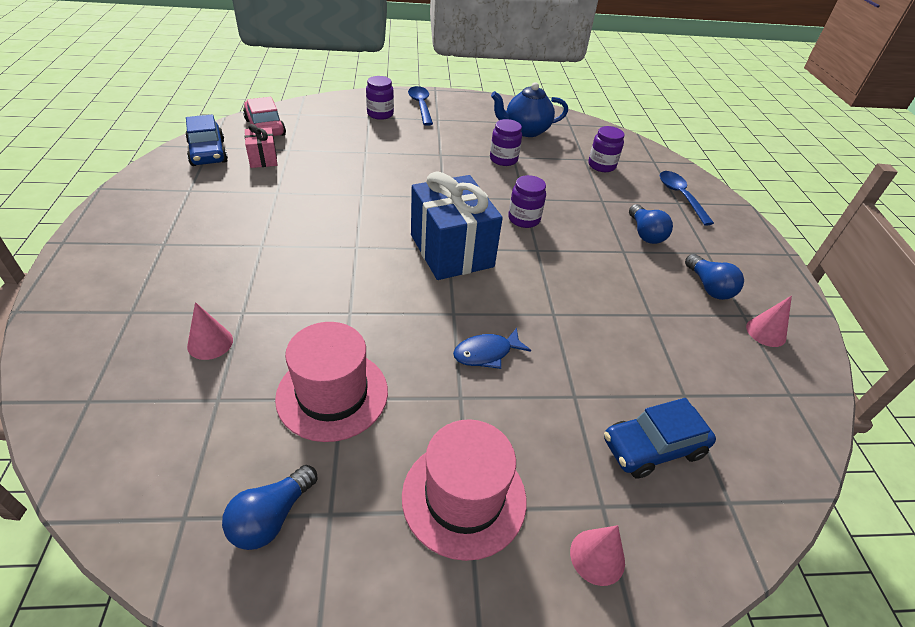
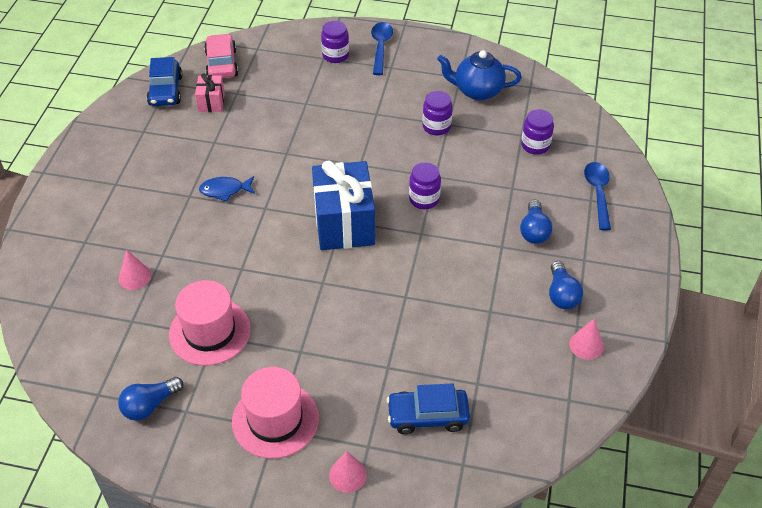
camera: 20 degrees right, 5 degrees up
(486, 353) = (334, 321): blue fish -> blue fish (225, 190)

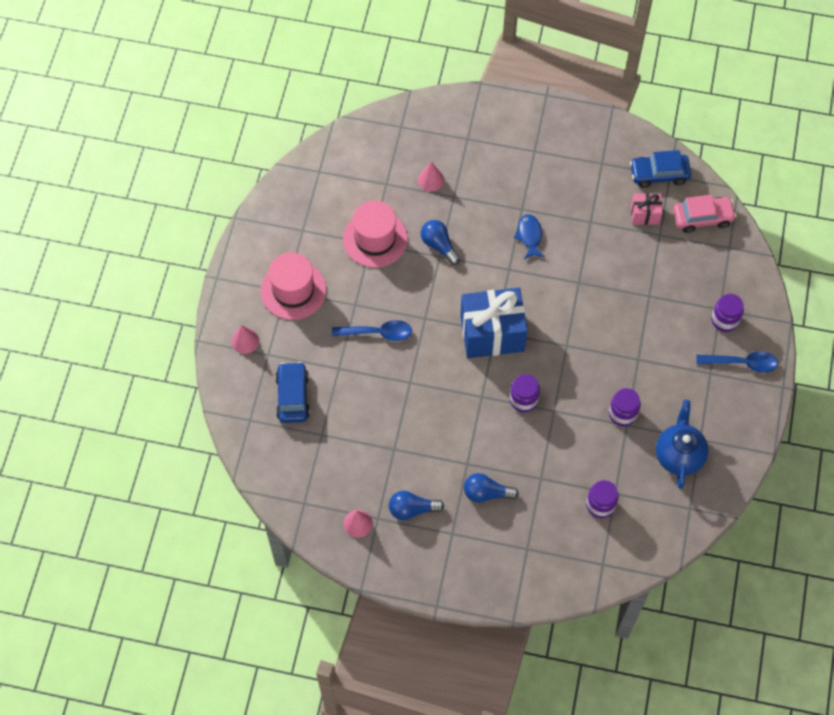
camera: 90 degrees right, 15 degrees up
(150, 405) = (308, 206): blue light bulb -> blue light bulb (439, 245)
(598, 193) = (536, 556): blue spoon -> blue spoon (377, 333)

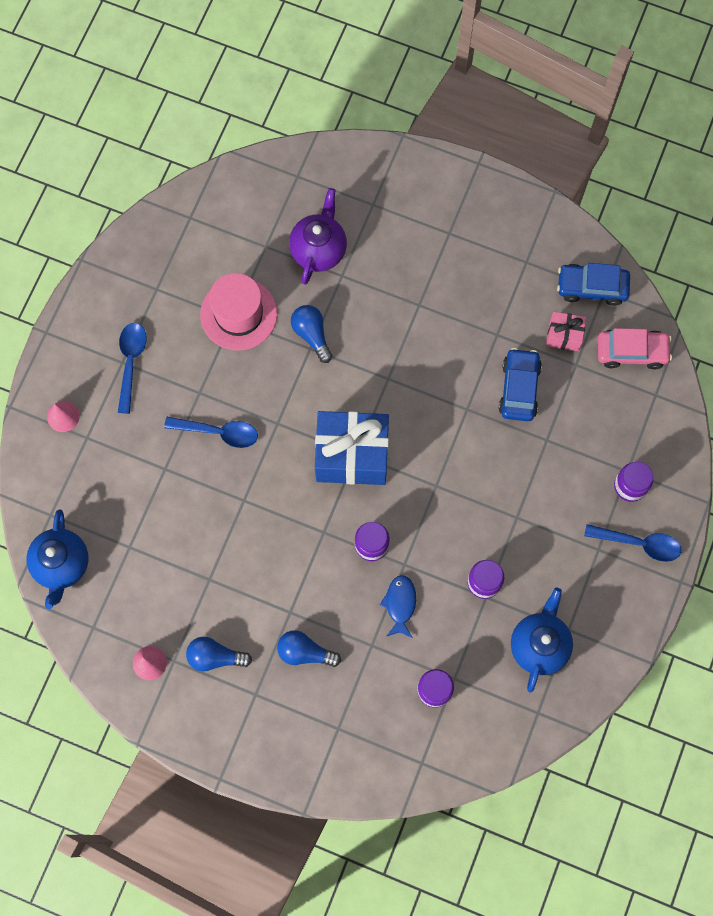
camera: 10 degrees right, 10 degrees up
(267, 458) = (62, 564): none -> blue teapot
(293, 290) = (131, 362): pink hat -> blue spoon
(293, 396) = (105, 494): blue car -> blue car (519, 388)
(430, 180) = (319, 250): pink cone -> purple teapot
(529, 236) = (421, 340): blue fish -> blue fish (400, 604)

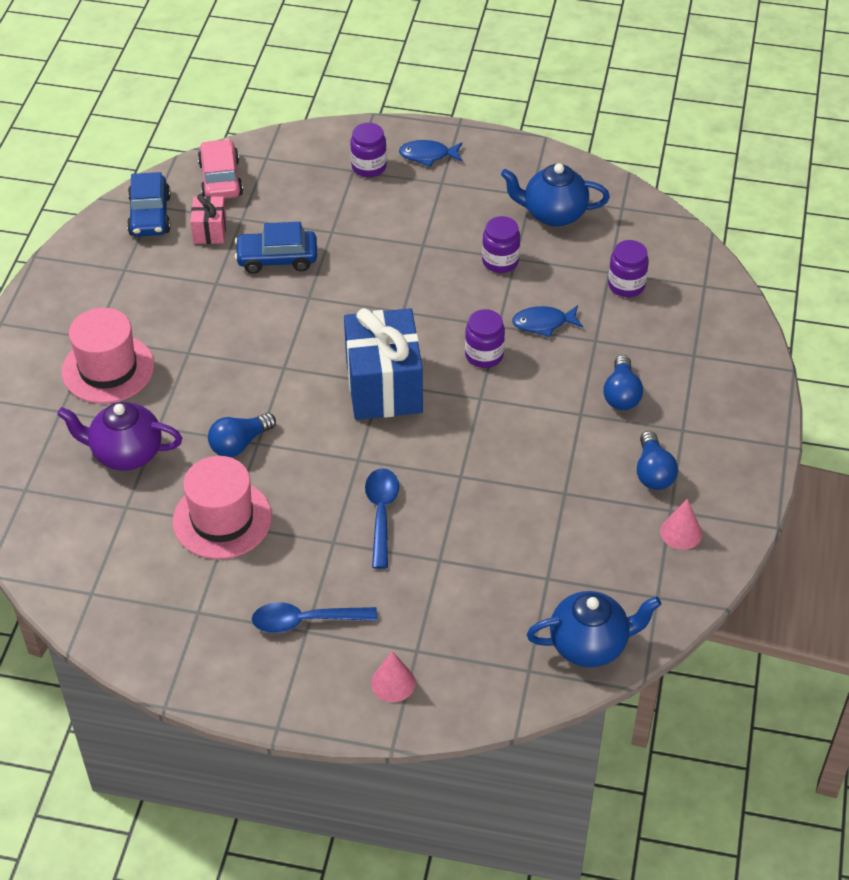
camera: 100 degrees left, 25 degrees down
(412, 242) = (108, 369): none -> pink hat
(639, 543) = (428, 155): blue spoon -> blue fish

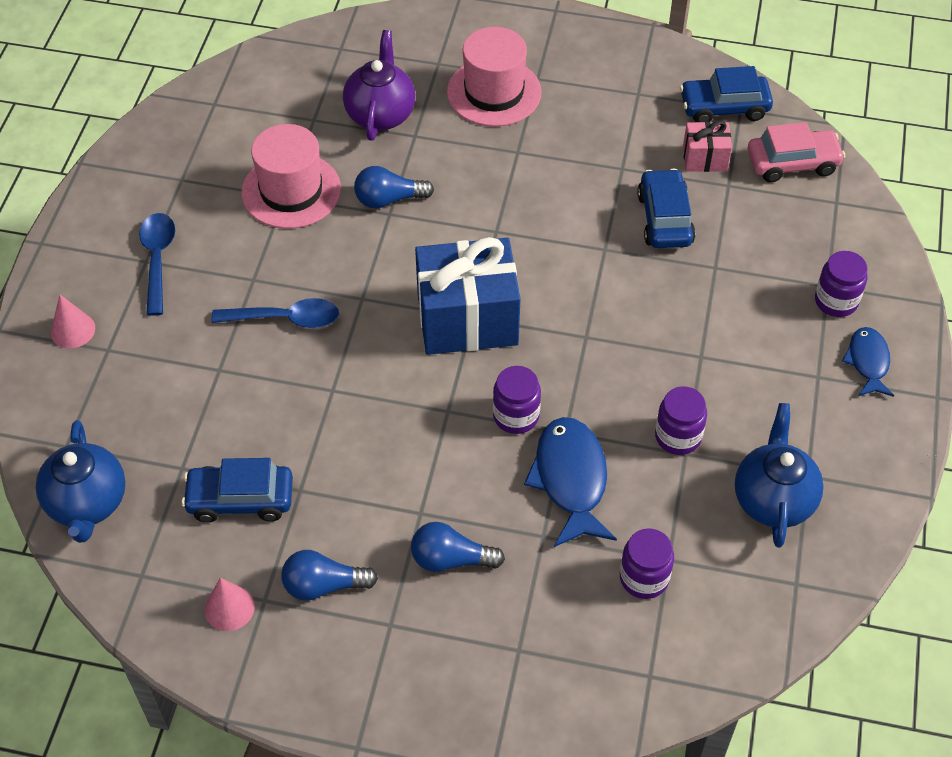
camera: 90 degrees right, 5 degrees up
(240, 443) = (389, 199): blue light bulb -> blue light bulb turned 60 degrees counterclockwise
(543, 323) = (571, 480): blue fish -> blue fish, size x1.66
(577, 533) = (240, 499): none -> blue car

